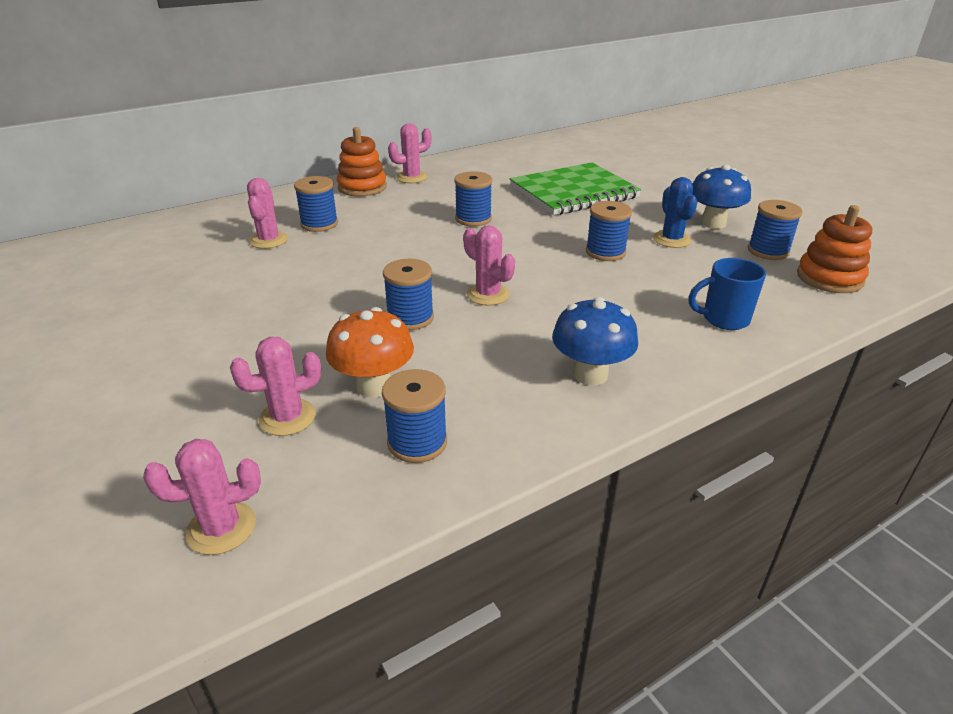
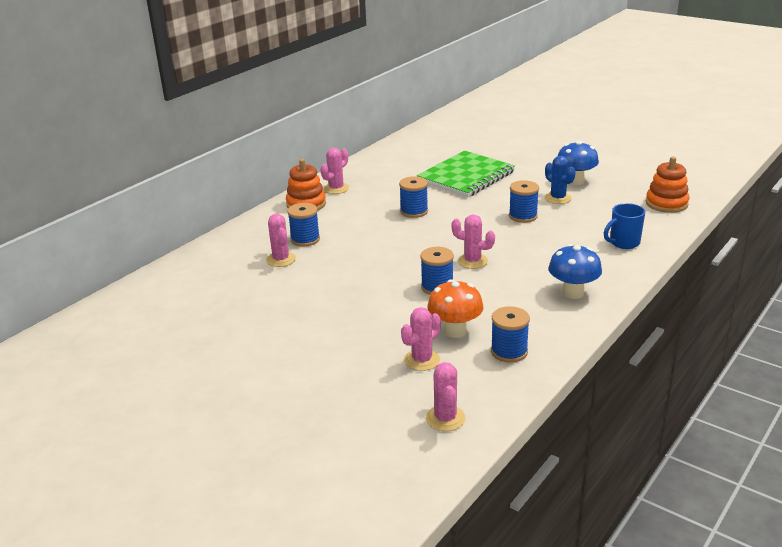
camera: 20 degrees left, 5 degrees down
(221, 528) = (445, 418): pink cactus -> pink cactus turned 60 degrees counterclockwise
(768, 251) = (621, 193): blue spool -> none

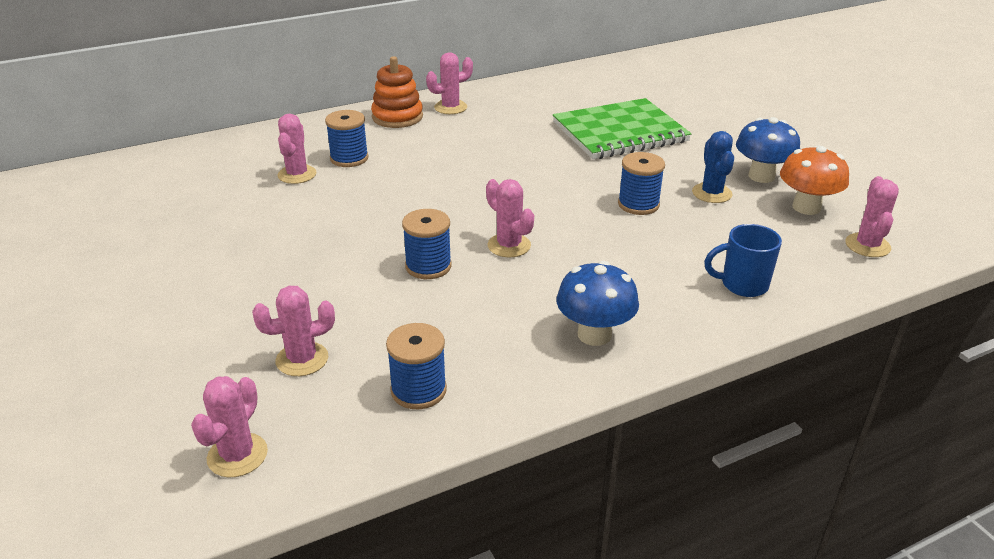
camera: 25 degrees right, 5 degrees up
(414, 211) = (508, 159): blue spool -> none
(455, 331) = (385, 334): orange mushroom -> orange mushroom (806, 207)
(666, 203) = (867, 245): orange stacking toy -> pink cactus

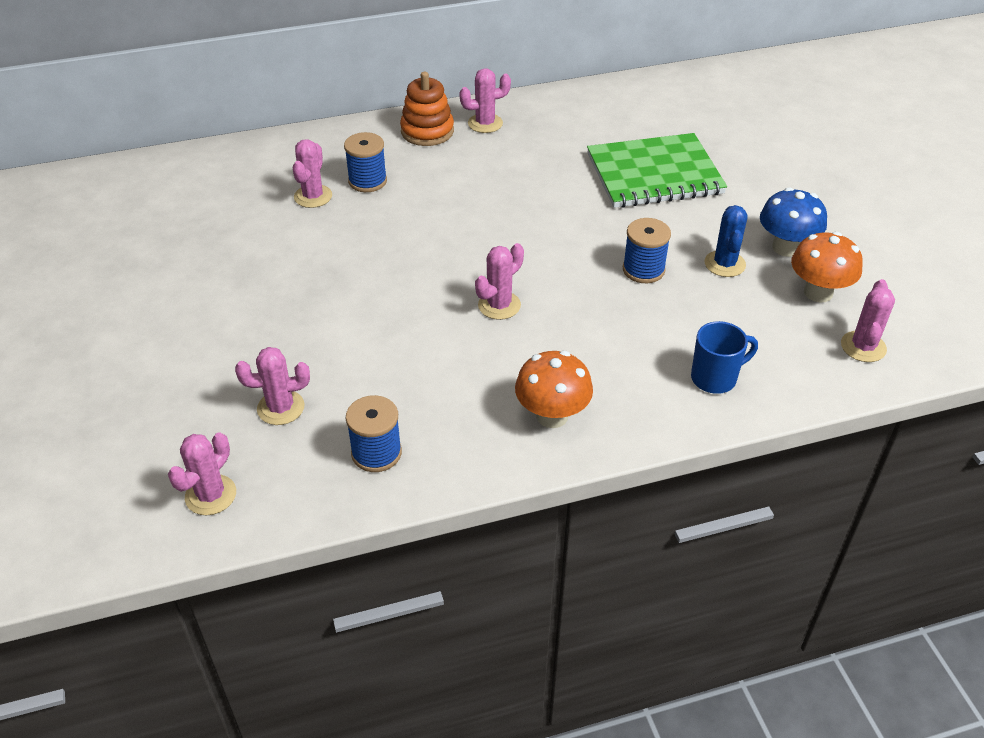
camera: 10 degrees right, 10 degrees up
(428, 266) = (416, 320): blue spool -> none
(509, 245) = (499, 305): pink cactus -> pink cactus turned 75 degrees clockwise
(594, 334) = (552, 416): blue mushroom -> orange mushroom
(742, 285) = (715, 378): blue mug -> blue mug turned 150 degrees clockwise

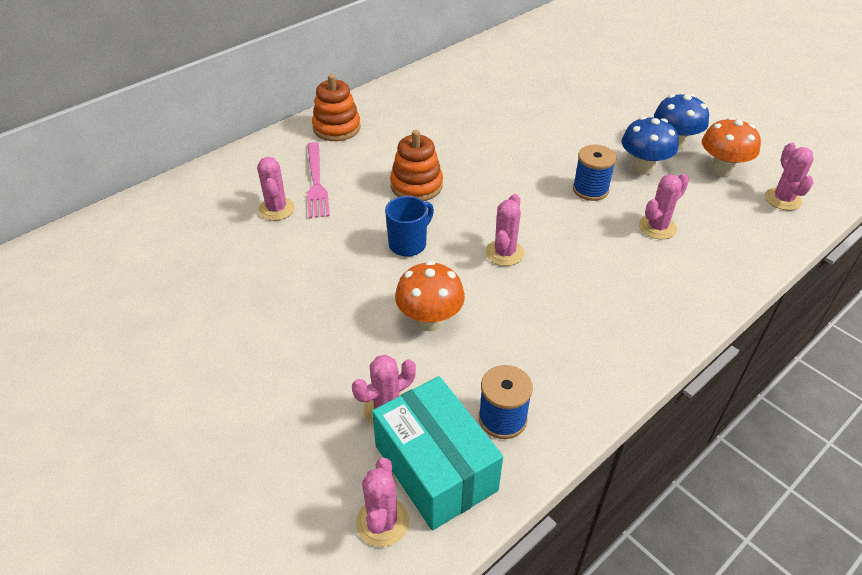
camera: 25 degrees left, 0 degrees up
(286, 470) = (435, 468): none -> turquoise box
(367, 181) = (316, 182): blue spool -> pink fork
(463, 212) = (416, 185): none -> orange stacking toy
(485, 123) = (380, 109): pink cactus -> pink cactus (657, 227)
(552, 416) = (617, 330): orange mushroom -> orange mushroom (429, 320)
(654, 174) = (540, 115): green notebook -> none
(715, 378) = (708, 257): blue mug -> blue mug (408, 244)
(724, 264) = (643, 167): blue cactus -> blue mushroom

